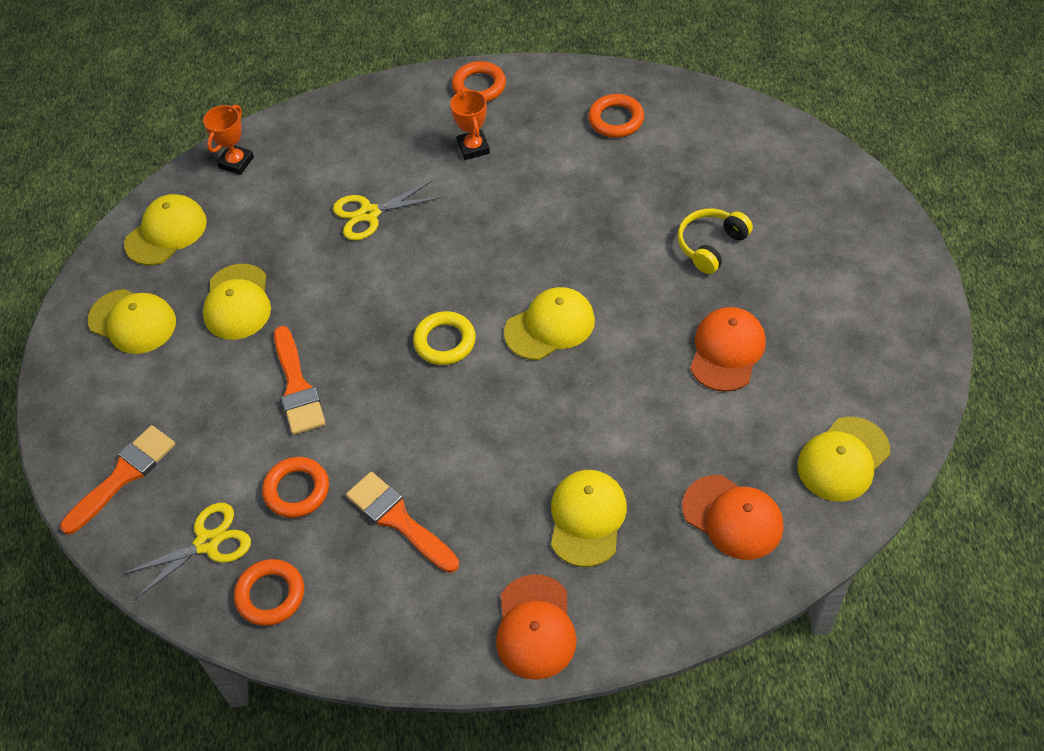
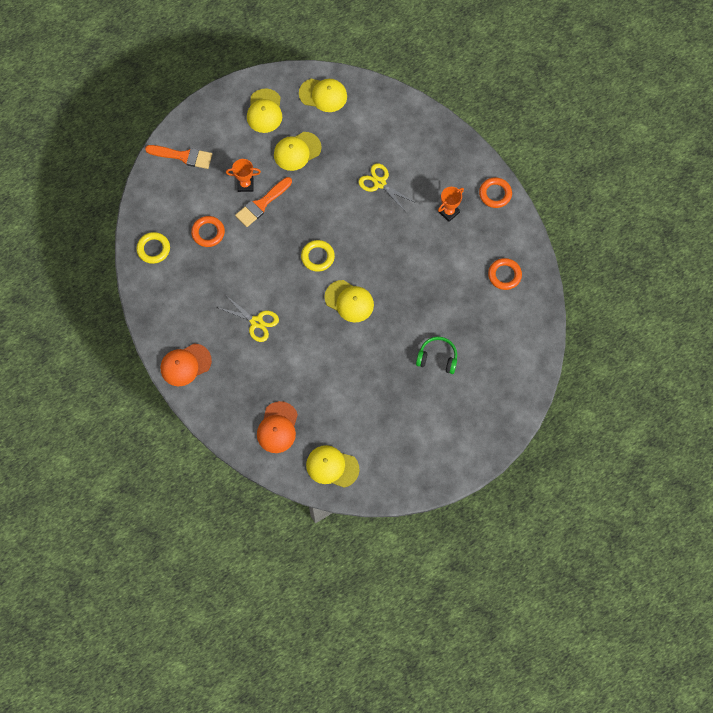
camera: 60 degrees right, 15 degrees up
(207, 543) = (166, 210): yellow scissors -> yellow scissors (256, 322)
(236, 162) = (383, 102): orange trophy -> orange trophy (245, 184)
(270, 595) = (153, 249): orange ring -> yellow ring
(399, 520) = (212, 283): orange brush -> none
(587, 518) = (248, 364): yellow cap -> none
(711, 245) = (437, 358): yellow headphones -> green headphones
(727, 351) = (372, 390): orange cap -> none

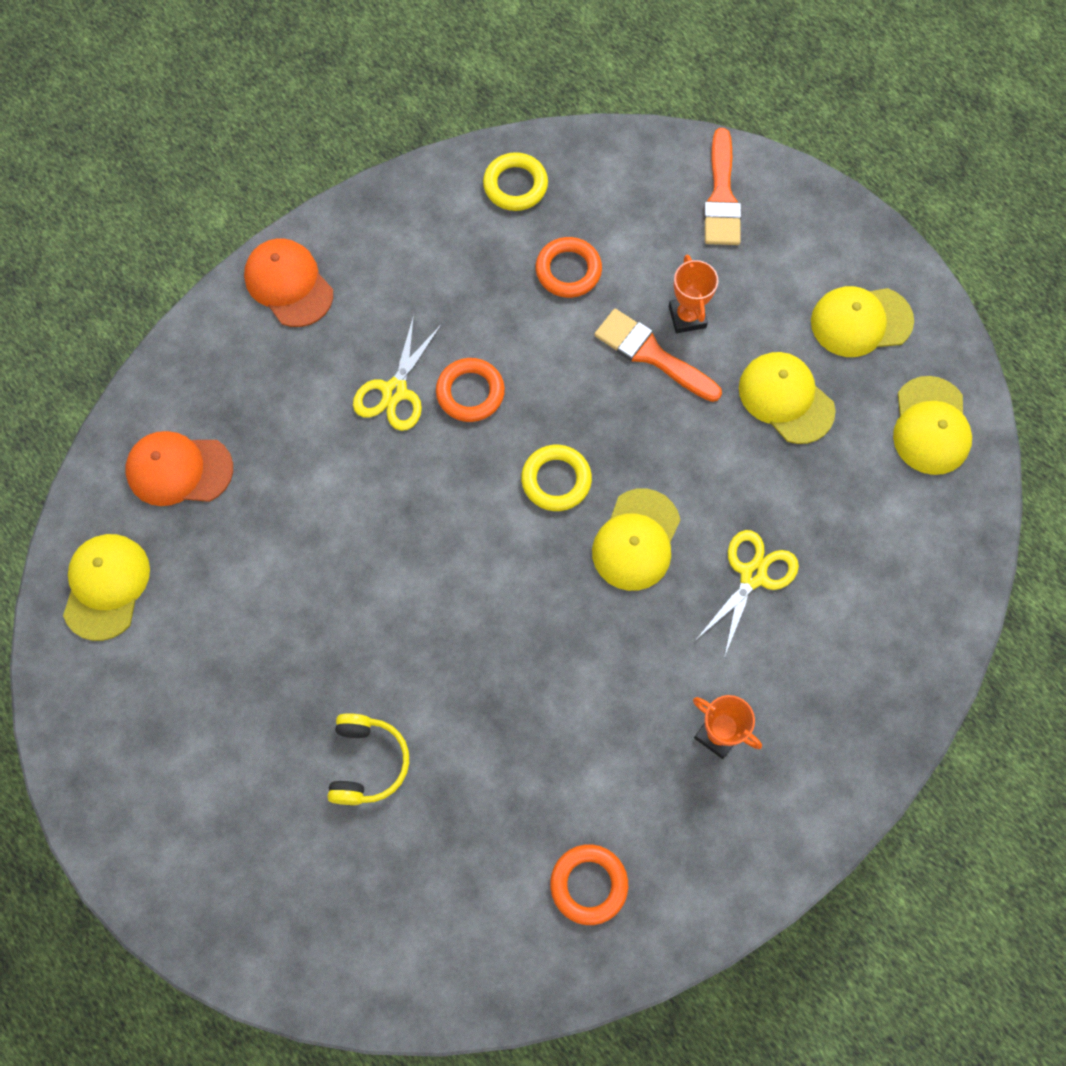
camera: 80 degrees right, 0 degrees up
(349, 301) = (468, 559): yellow cap -> yellow cap (636, 540)
(437, 358) = (367, 762): green headphones -> yellow headphones
(495, 194) = (786, 833): orange ring -> orange ring (470, 392)

